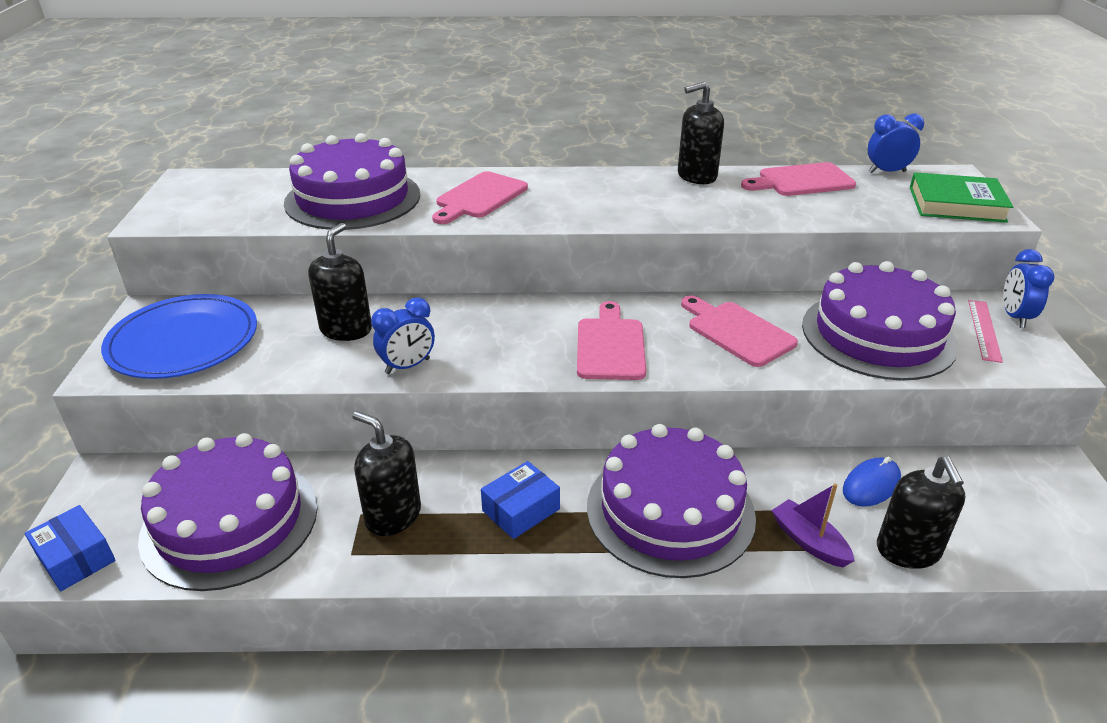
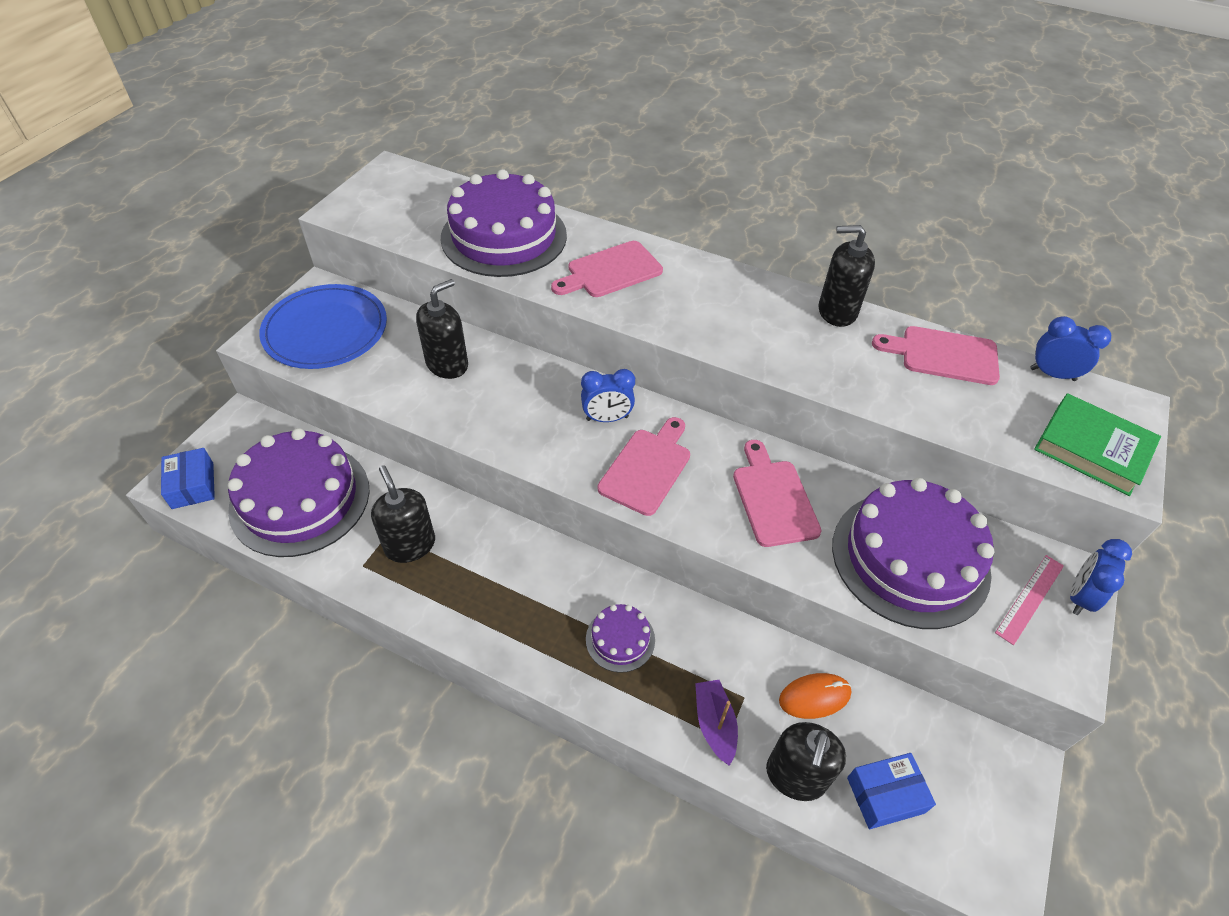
camera: 25 degrees right, 15 degrees up
(407, 366) = (470, 422): blue clock -> blue clock (607, 418)
(521, 510) = (505, 583): blue box -> blue box (885, 795)
(670, 510) = (620, 639): purple cake -> purple cake, size x0.46
(871, 485) = (814, 697): blue mouse -> orange mouse

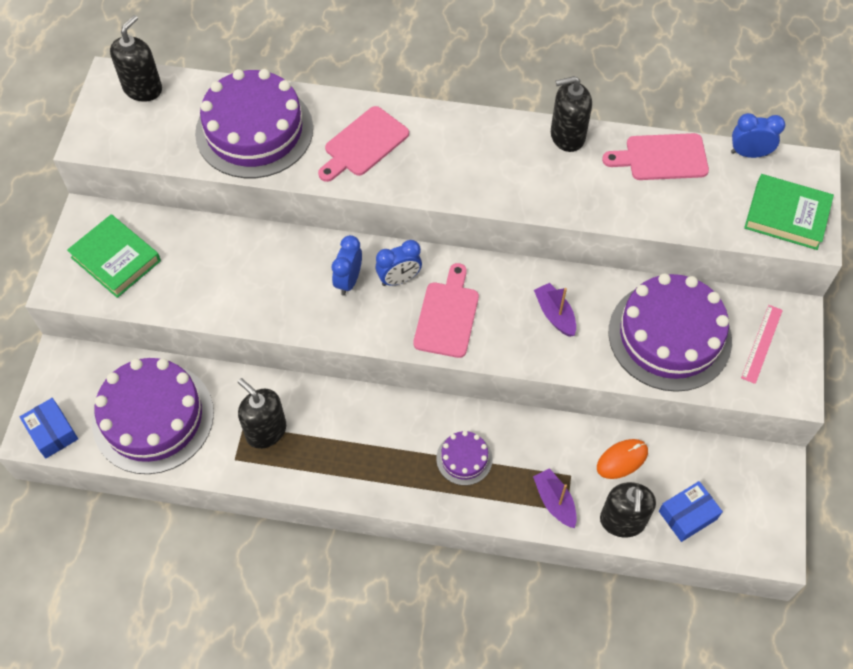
camera: 15 degrees left, 10 degrees up
(326, 330) = (116, 259): blue plate -> green book
(447, 364) = (242, 264): black soap dispenser -> black soap dispenser (143, 89)
(773, 498) = (555, 314): pink cutting board -> purple boat
(1080, 597) = (797, 332): blue clock -> blue clock (348, 281)

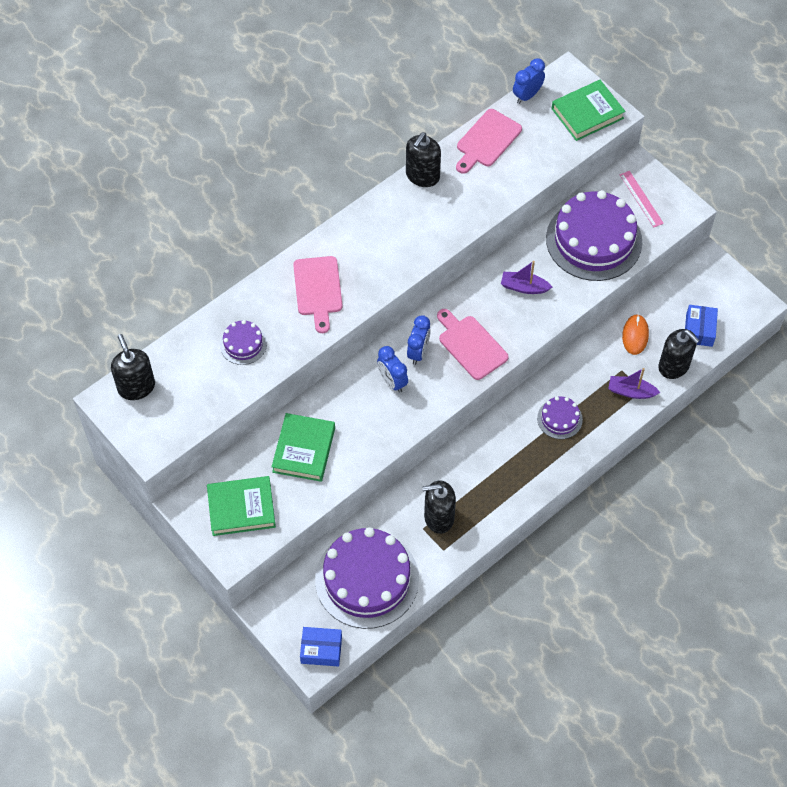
camera: 50 degrees left, 0 degrees up
(215, 263) = (304, 450): none -> green book
(254, 130) = (243, 344): purple cake -> purple cake, size x0.46

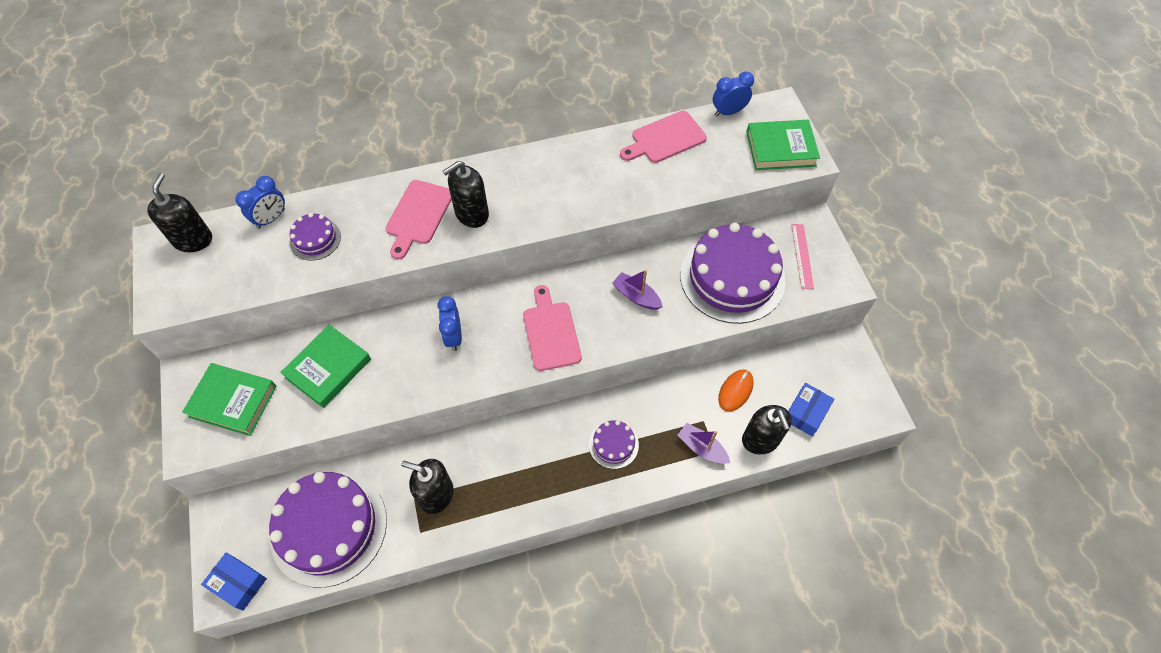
camera: 25 degrees right, 0 degrees up
(418, 352) = (496, 318): blue clock -> blue clock (271, 218)
(422, 176) = (583, 148): black soap dispenser -> black soap dispenser (471, 214)

